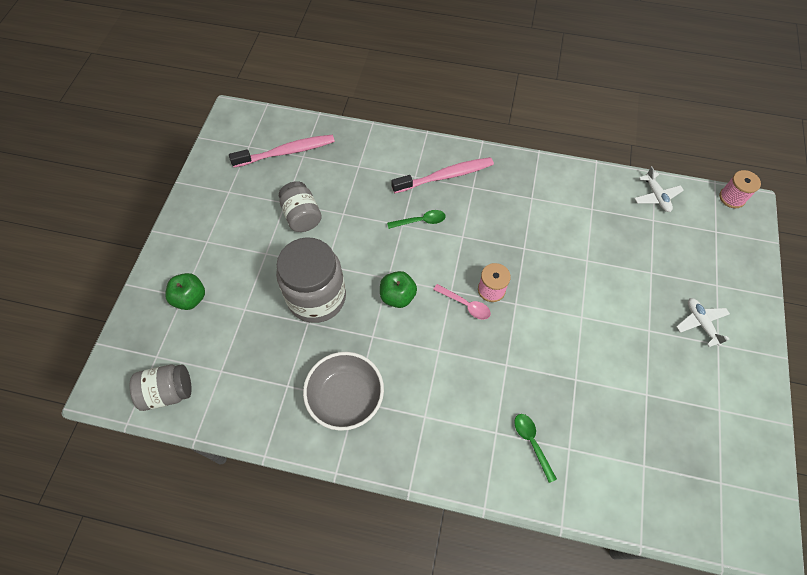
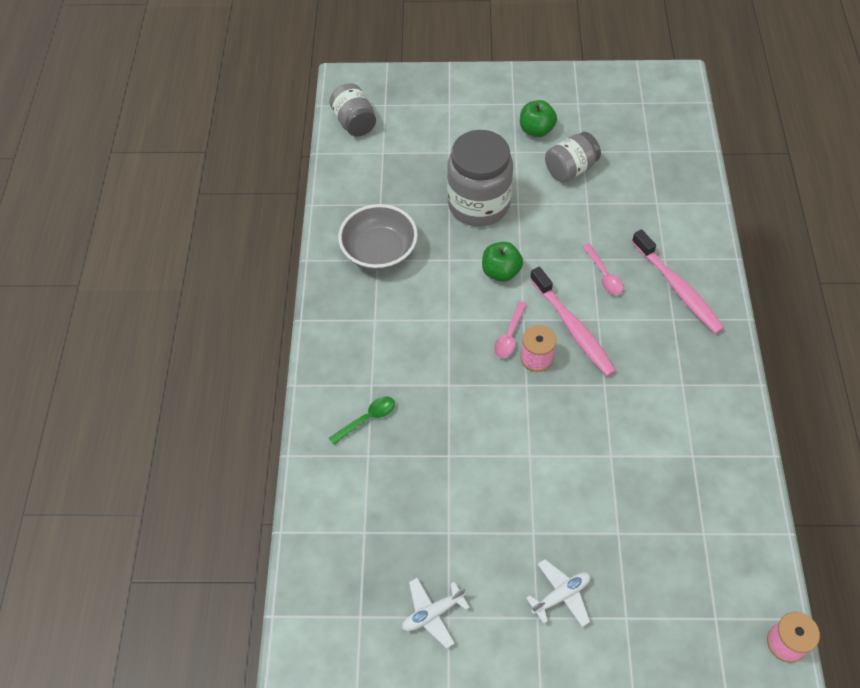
camera: 80 degrees right, 5 degrees down
(190, 298) = (448, 110): green apple -> green apple (536, 130)
(286, 152) = (648, 135): pink toothbrush -> pink toothbrush (572, 327)
(420, 221) = (604, 275): green spoon -> pink spoon
(656, 196) = (745, 536): white plane -> white plane (432, 613)

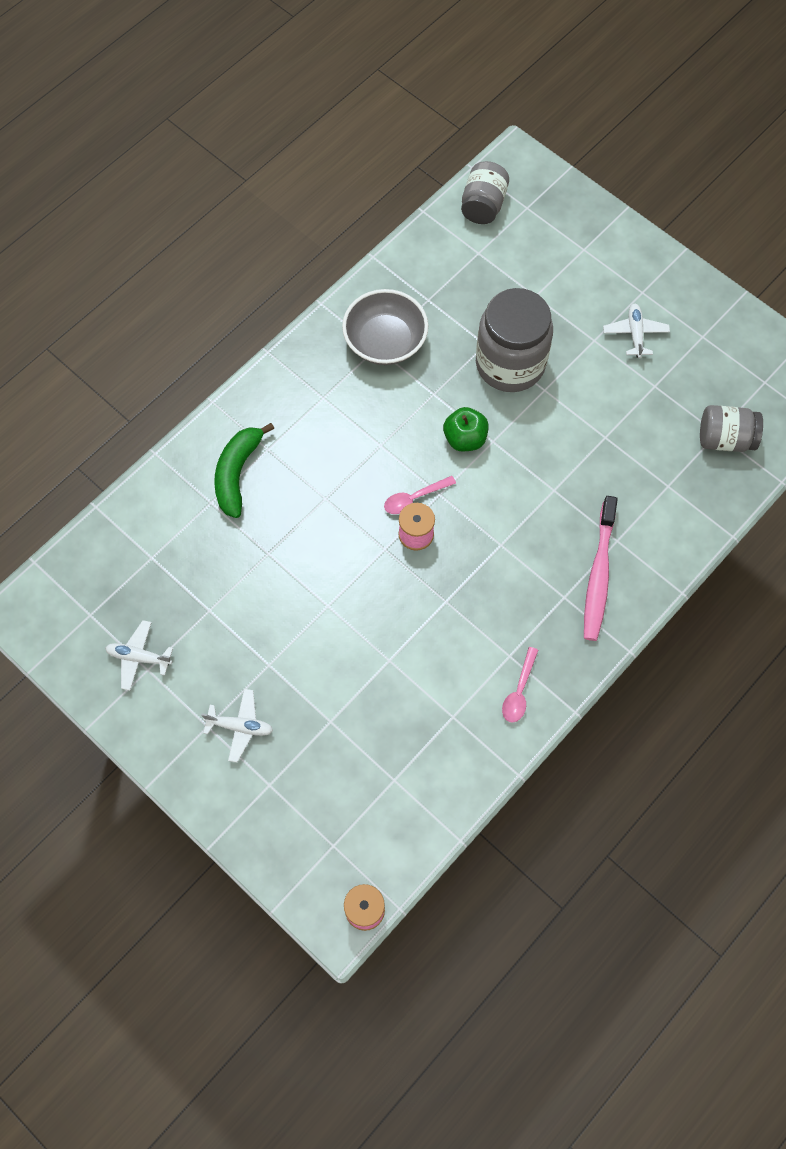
camera: 40 degrees right, 10 degrees up
(367, 419) = (237, 473): green spoon -> green banana
(536, 130) = (635, 334): green apple -> white plane
(570, 169) = (625, 394): grey jar -> grey jar (725, 439)
(572, 327) = (472, 534): pink toothbrush -> none
(604, 275) = (548, 511): pink spoon -> pink spoon (519, 691)

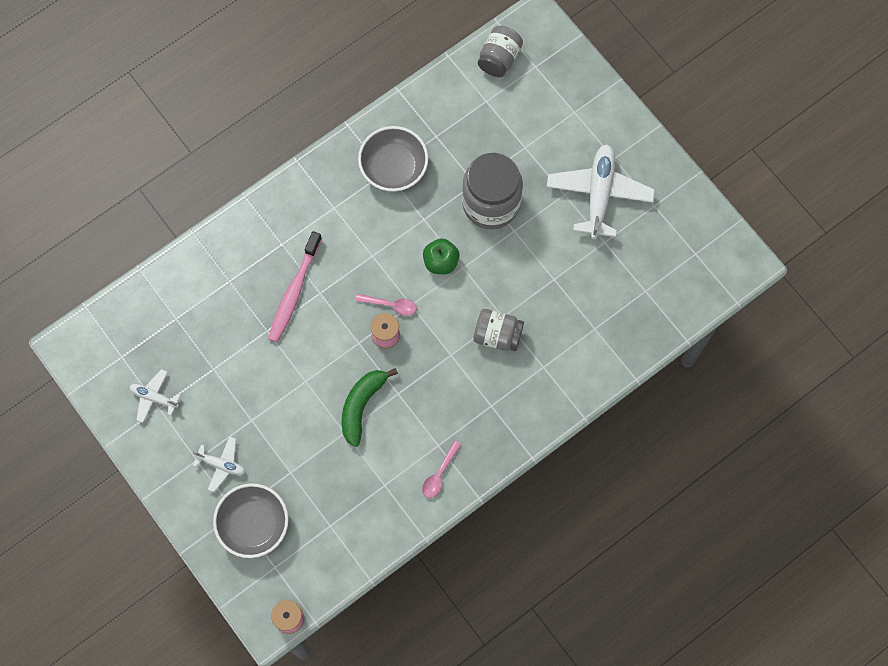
camera: 10 degrees right, 5 degrees up
(237, 473) = (255, 261): green banana -> green banana (362, 406)
(295, 795) = (253, 524): none -> grey bowl
(414, 498) = (390, 305): pink spoon -> pink spoon turned 150 degrees counterclockwise
(599, 574) = (522, 392): pink toothbrush -> pink toothbrush (294, 291)
(635, 334) = (599, 194): white plane -> white plane, size x1.95
(725, 439) = (650, 297): grey jar -> grey jar (497, 335)

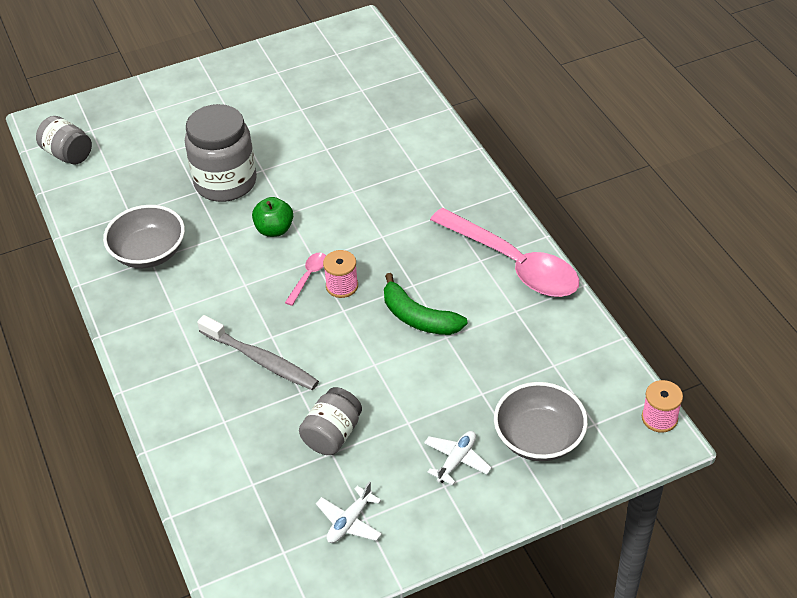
camera: 75 degrees left, 25 degrees down
(294, 291) = (260, 359): pink toothbrush -> grey toothbrush
(439, 474) = (513, 263): pink spoon -> pink spoon, size x2.48
(497, 335) = (372, 197): grey jar -> grey jar (332, 434)
(599, 194) = (249, 105): white plane -> none

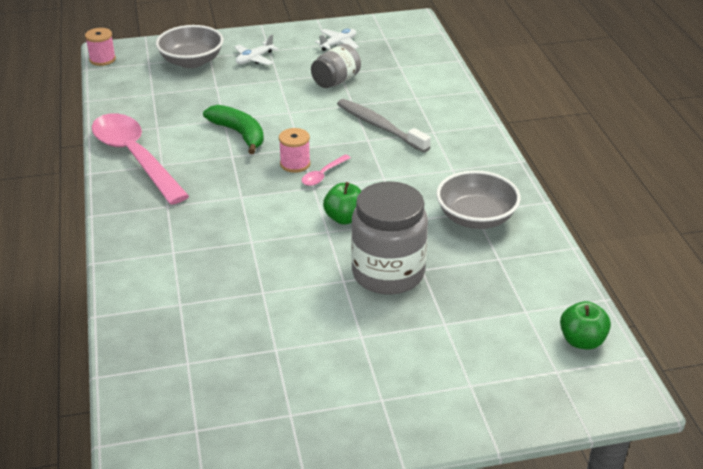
camera: 170 degrees left, 10 degrees down
(68, 154) = (582, 341): grey jar -> green apple

